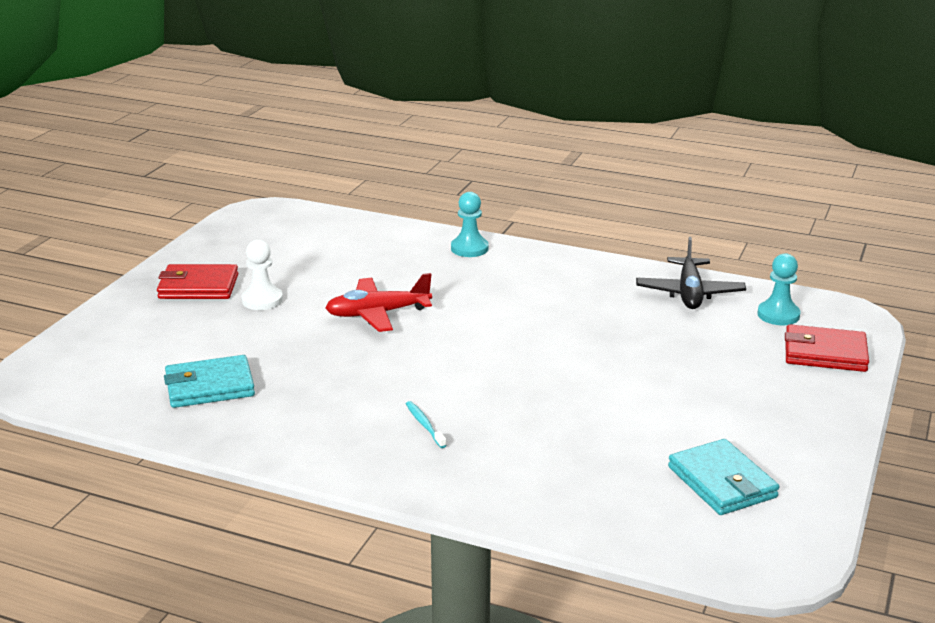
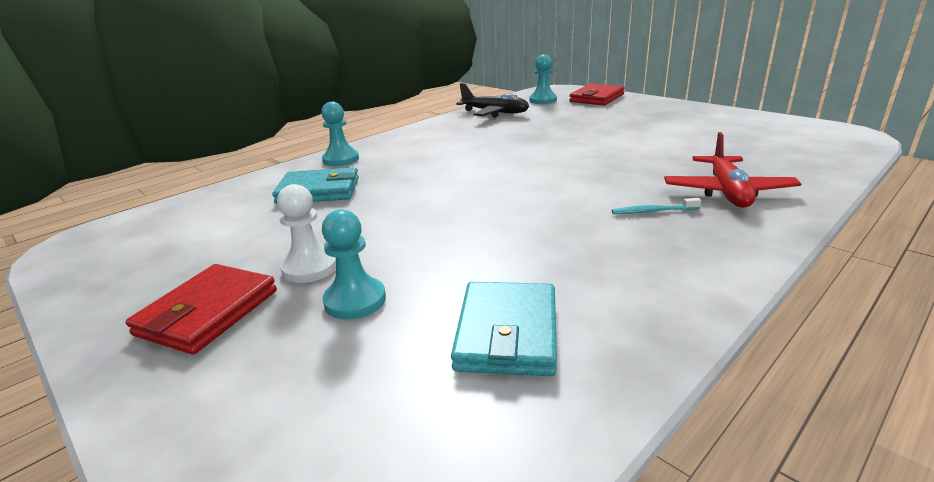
camera: 65 degrees left, 0 degrees up
(227, 328) = (355, 300): none -> turquoise pawn
(378, 314) = (418, 208): red plane -> red plane (727, 192)
(722, 482) = (752, 134): turquoise wallet -> turquoise wallet (319, 191)

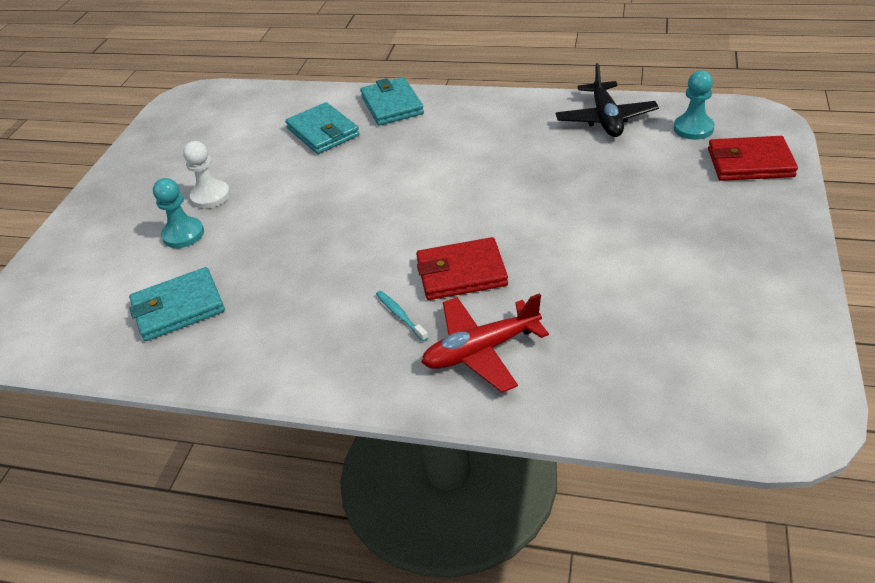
camera: 60 degrees right, 15 degrees up
(208, 312) = (146, 191): red wallet -> red wallet (461, 273)
(341, 159) = (392, 105): turquoise pawn -> turquoise wallet

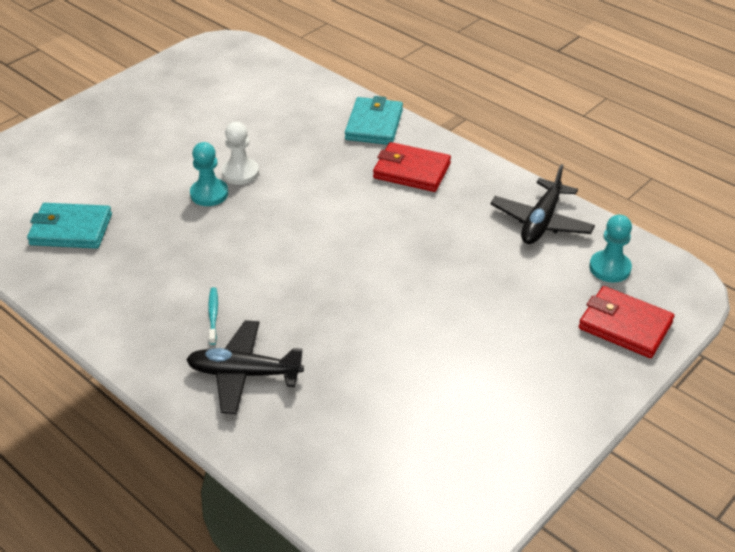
camera: 25 degrees right, 0 degrees up
(183, 234) = (122, 170): turquoise pawn -> turquoise pawn (209, 194)
(210, 196) = (166, 145): white pawn -> white pawn (240, 173)
(323, 132) = (297, 126): turquoise wallet -> none
(461, 273) = (288, 304): red wallet -> red wallet (411, 171)
(481, 350) = (244, 374): red plane -> black plane

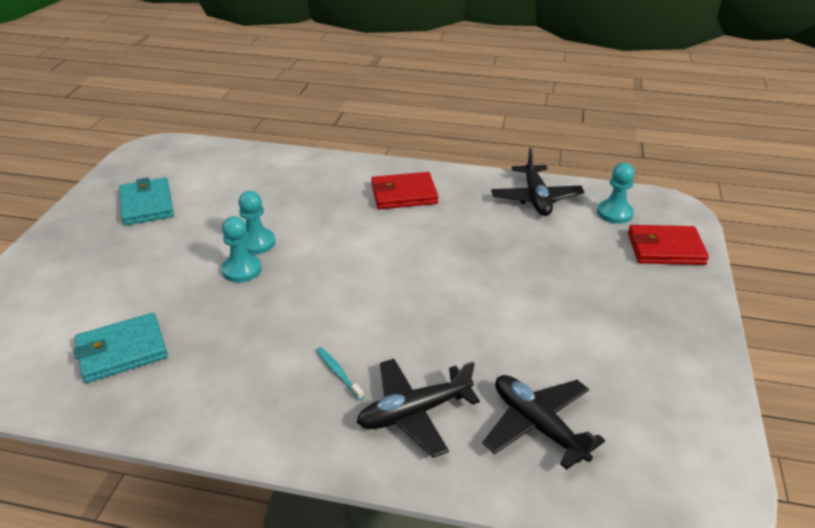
camera: 30 degrees left, 5 degrees down
(240, 173) = (256, 243): white pawn -> turquoise pawn
(333, 430) = (538, 426): none -> black plane
(374, 125) = (341, 170): turquoise wallet -> turquoise wallet (147, 205)

